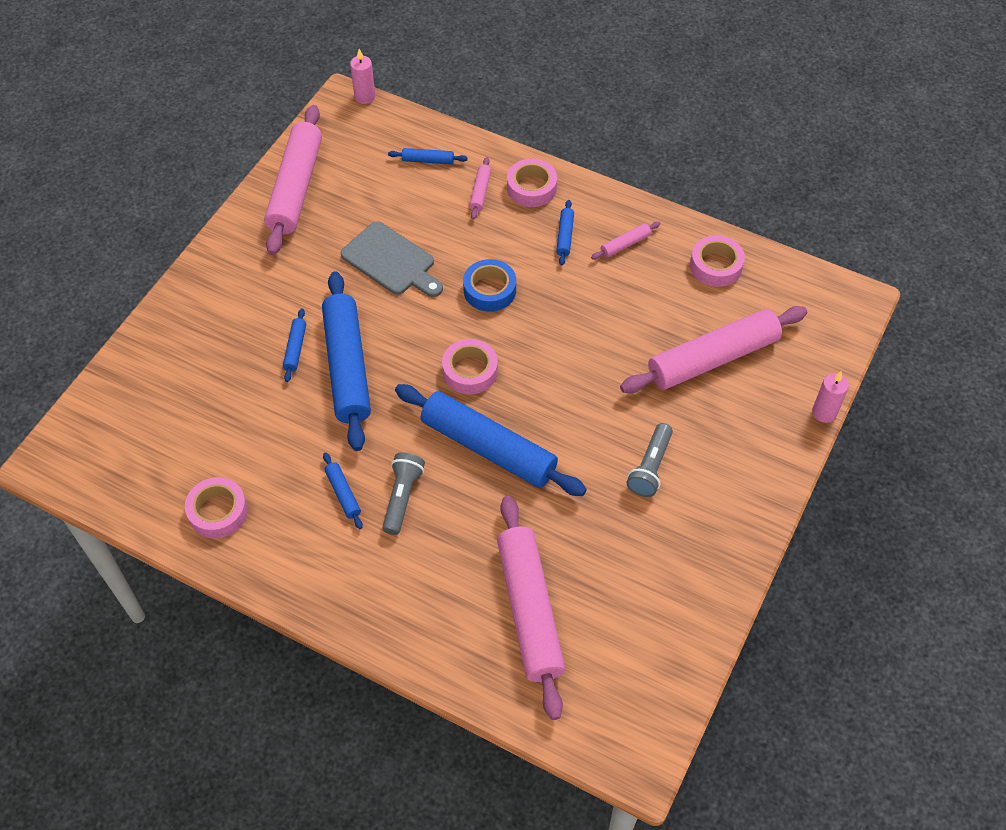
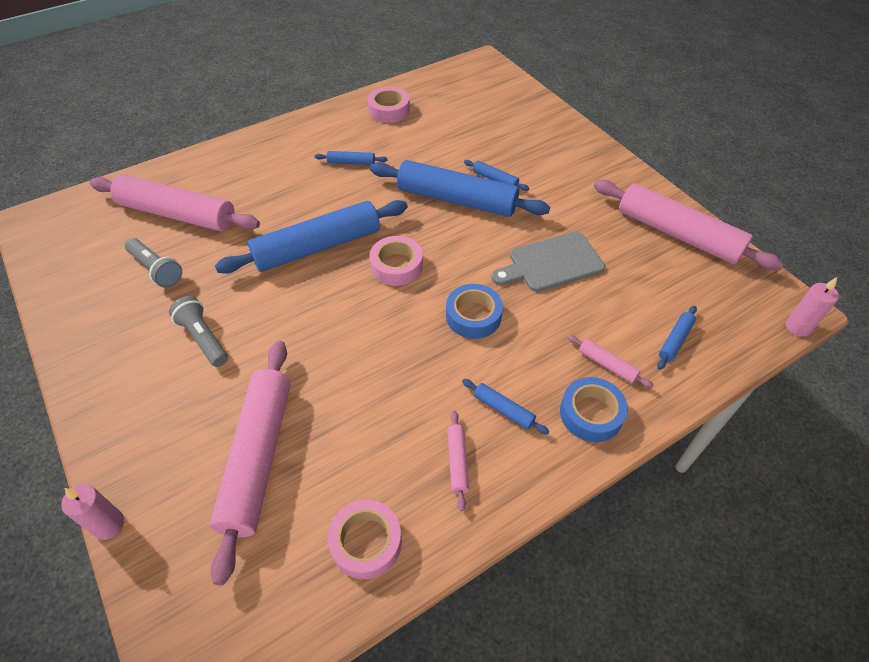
camera: 120 degrees right, 5 degrees down
(402, 497) = (321, 188): grey flashlight -> grey flashlight (156, 270)
(531, 188) = (591, 414): pink tape -> blue tape

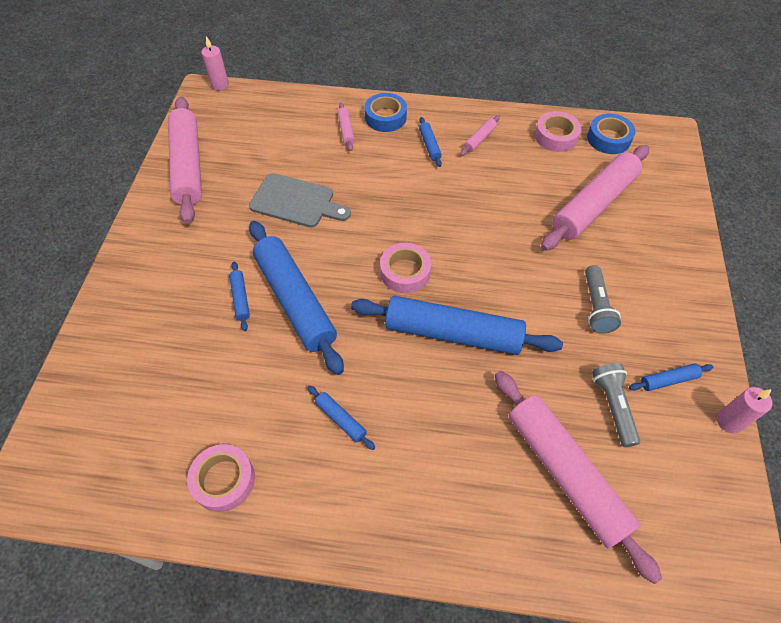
camera: 140 degrees left, 5 degrees up
(109, 525) = (700, 221): pink candle -> pink candle (729, 421)
(473, 316) = (390, 202): blue tape -> blue tape (608, 139)
(675, 341) = (292, 118): blue rolling pin -> blue rolling pin (668, 380)

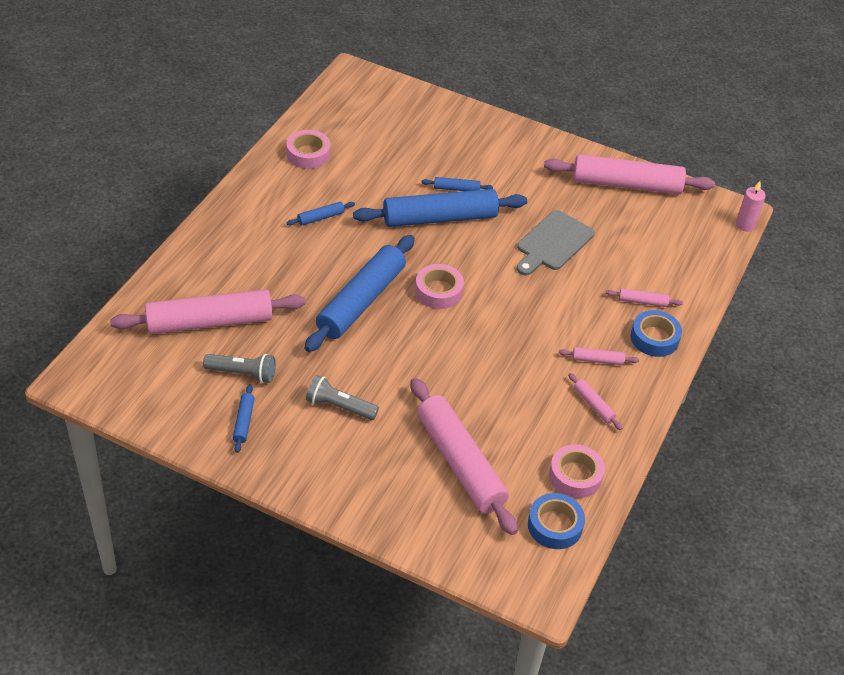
camera: 105 degrees right, 10 degrees down
(430, 145) = (597, 360): blue rolling pin -> pink rolling pin
(729, 421) = (187, 443): pink candle -> none

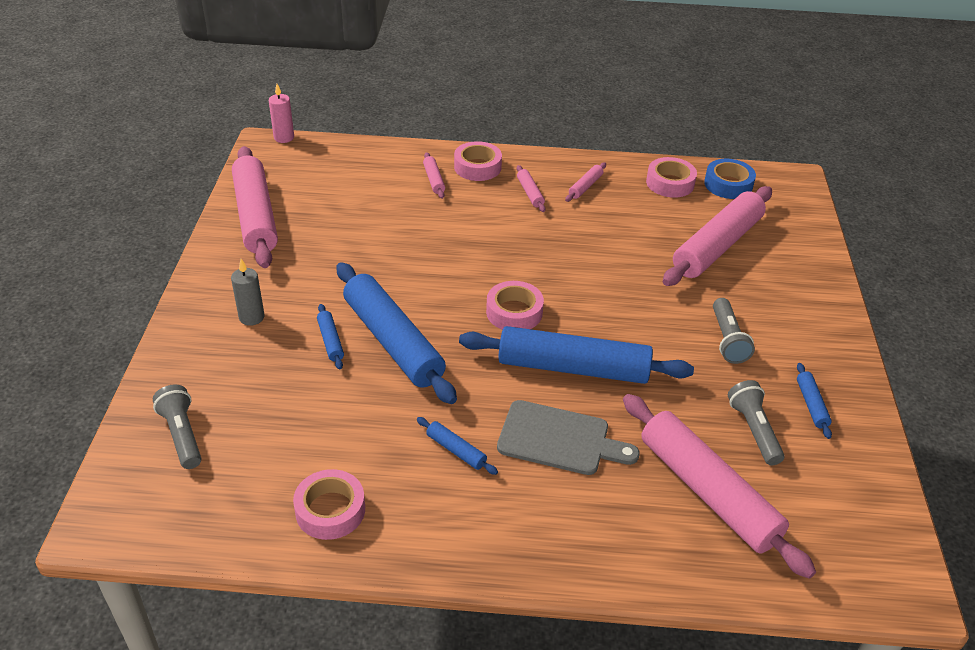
camera: 110 degrees left, 5 degrees down
(244, 422) = (811, 404): blue rolling pin -> blue rolling pin turned 75 degrees counterclockwise
(404, 111) = (182, 435): none -> grey flashlight
(501, 158) = (251, 317): none -> grey candle
(553, 243) = (384, 248): grey cutting board -> grey cutting board (559, 439)
(654, 338) = (477, 167): blue tape -> pink tape

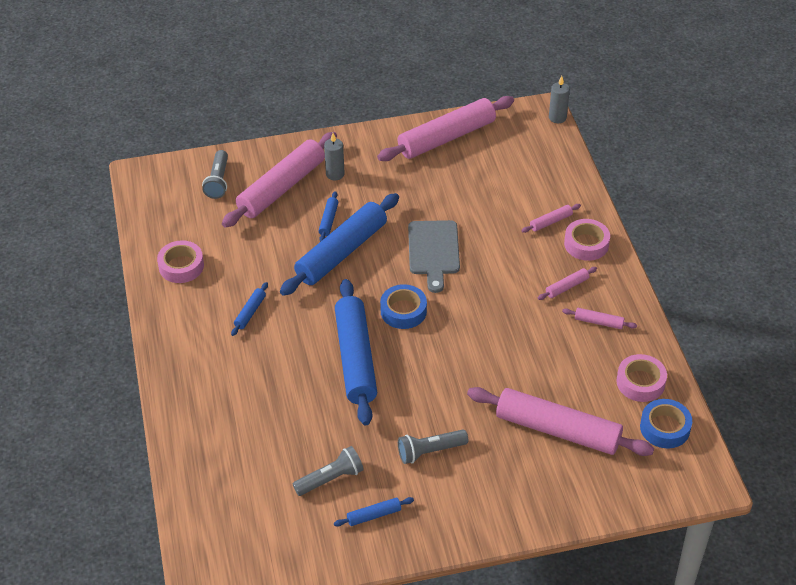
camera: 75 degrees right, 5 degrees up
(182, 435) = (218, 181): grey flashlight -> grey flashlight turned 135 degrees clockwise
(284, 138) = (557, 117): pink candle -> grey candle
(330, 341) = (328, 220): blue rolling pin -> blue rolling pin turned 45 degrees counterclockwise
(514, 312) = (403, 311): pink tape -> blue tape
(559, 439) = (279, 364): grey cutting board -> grey cutting board (433, 251)
(708, 492) = (259, 457): pink rolling pin -> pink rolling pin (282, 188)

